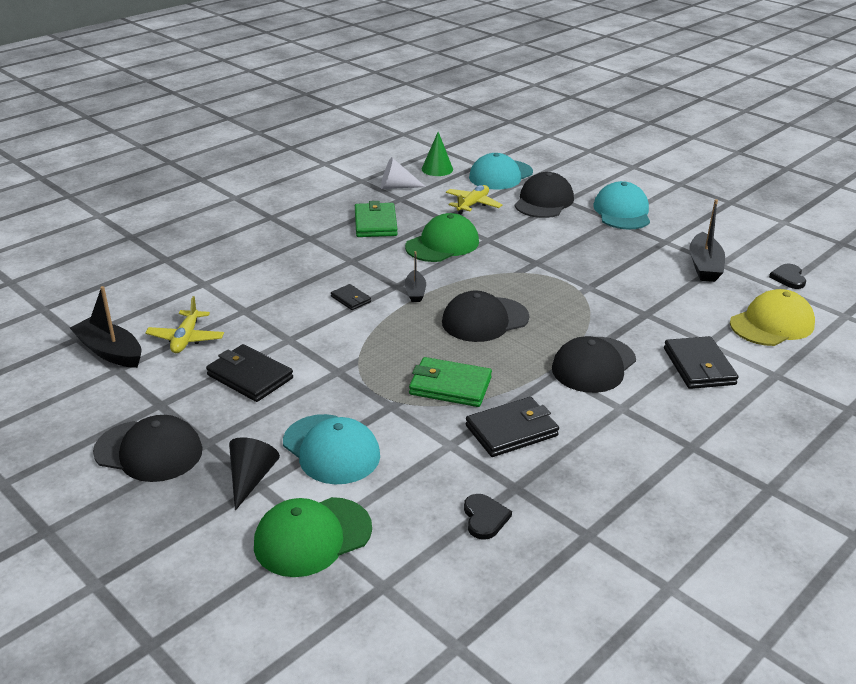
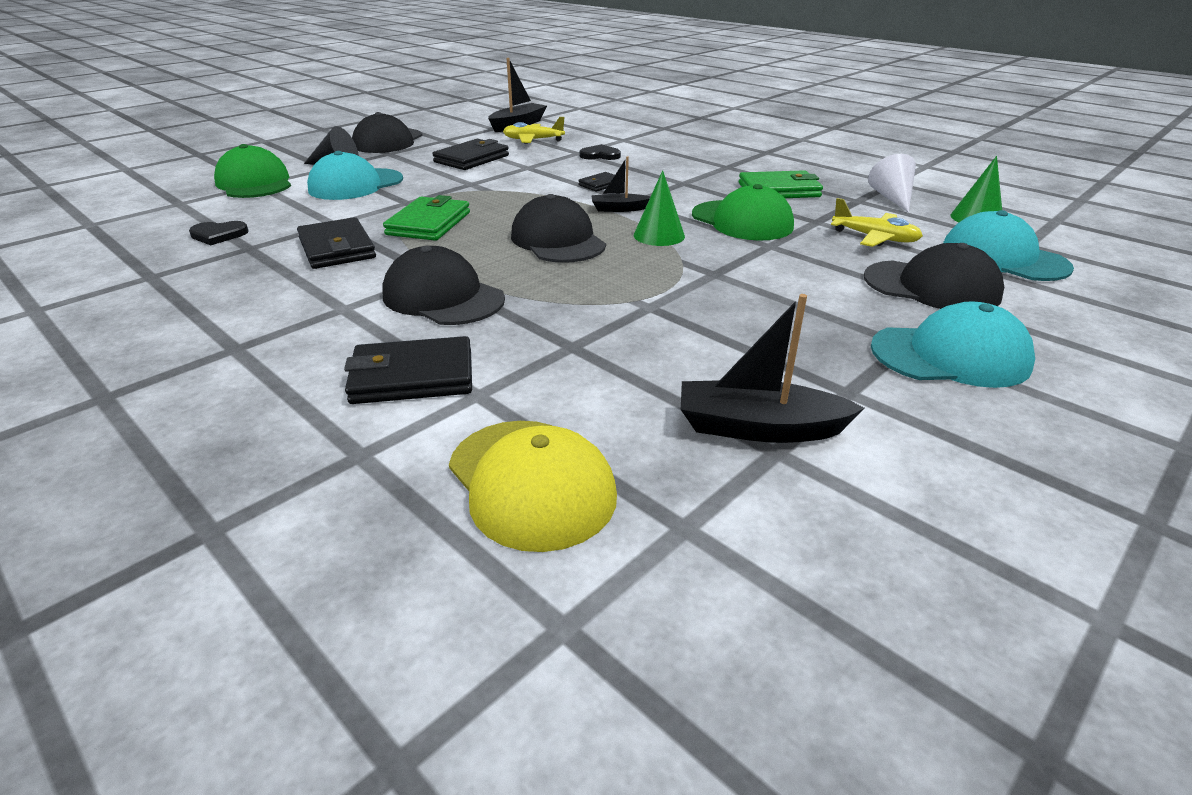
camera: 90 degrees right, 0 degrees up
(472, 278) = (659, 235): none -> green cone
(788, 278) = (743, 554): black heart -> black heart (600, 155)

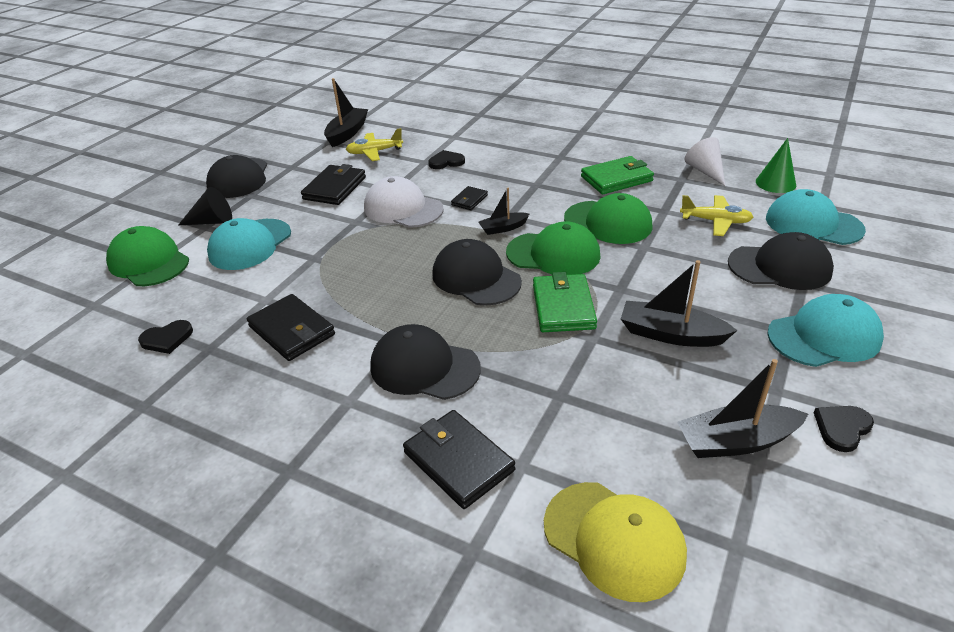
camera: 15 degrees left, 5 degrees up
(412, 376) = (458, 461): black wallet -> black wallet turned 75 degrees clockwise
(429, 223) = (353, 281): green wallet -> green wallet (563, 306)
(526, 181) = (403, 209): none -> white cap
(659, 235) = (553, 254): green cone -> green cap
(747, 320) = (671, 334): none -> black boat
(916, 445) = (842, 428): none -> black heart

